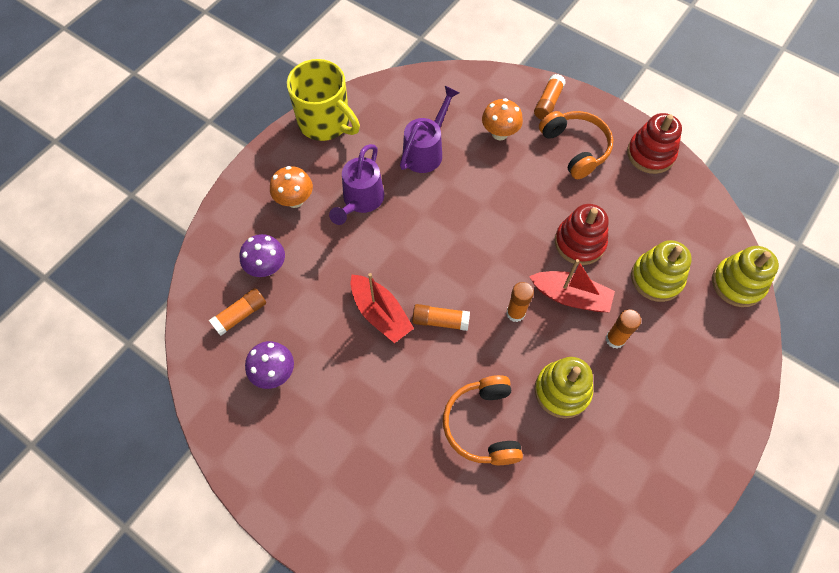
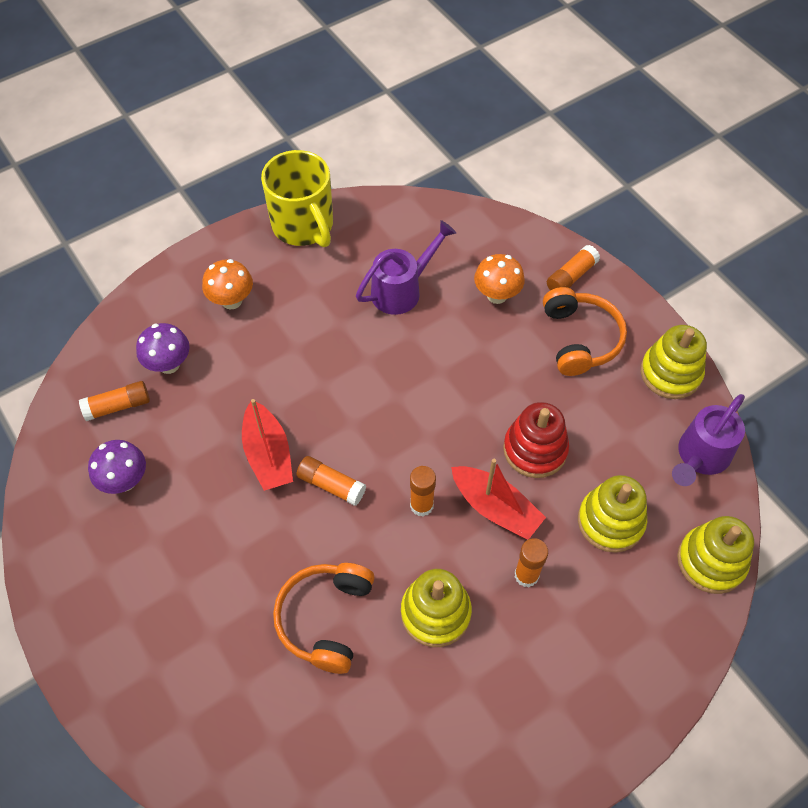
camera: 20 degrees right, 5 degrees down
(361, 201) = (303, 323): purple watering can -> purple watering can (700, 457)
(650, 154) = (670, 373): red stacking toy -> yellow stacking toy

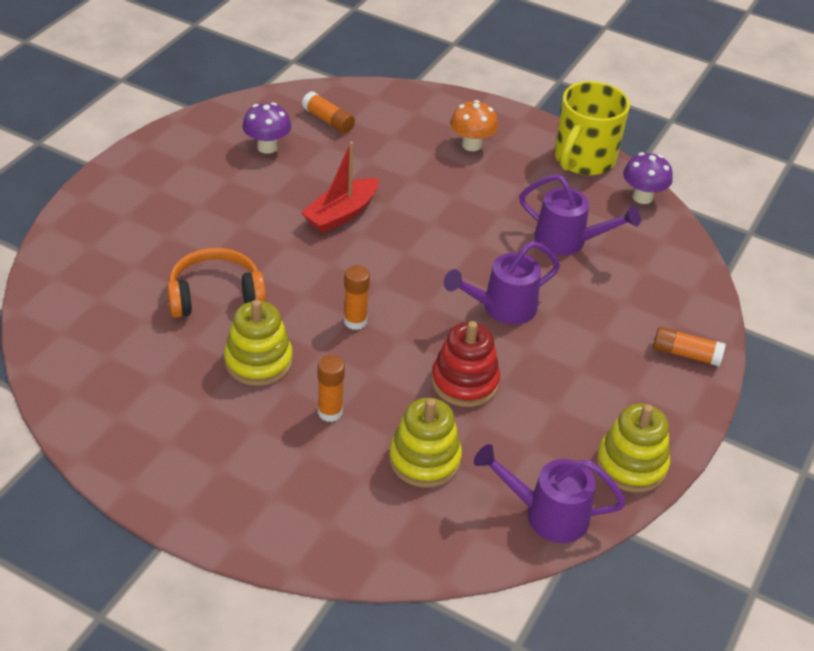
camera: 60 degrees right, 15 degrees down
(169, 364) = (385, 133): purple mushroom -> purple mushroom (642, 197)
(331, 485) = (338, 260): orange glue stick -> none
(460, 379) = (502, 308): none -> purple watering can
(495, 508) = (384, 371): red boat -> none
(497, 295) = (616, 306): orange mushroom -> none
(580, 339) = (616, 381): orange headphones -> none
(711, 561) = (431, 552): yellow stacking toy -> none

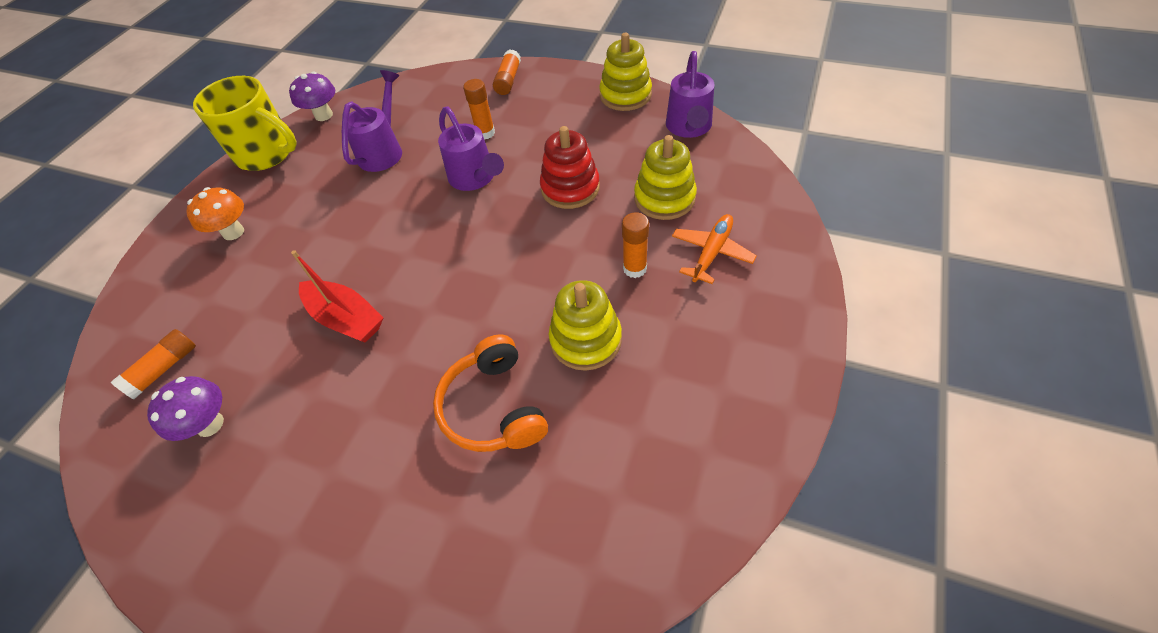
camera: 90 degrees left, 10 degrees up
(329, 479) = (711, 253): none -> orange plane
(355, 321) = (511, 274): orange glue stick -> orange glue stick (485, 133)

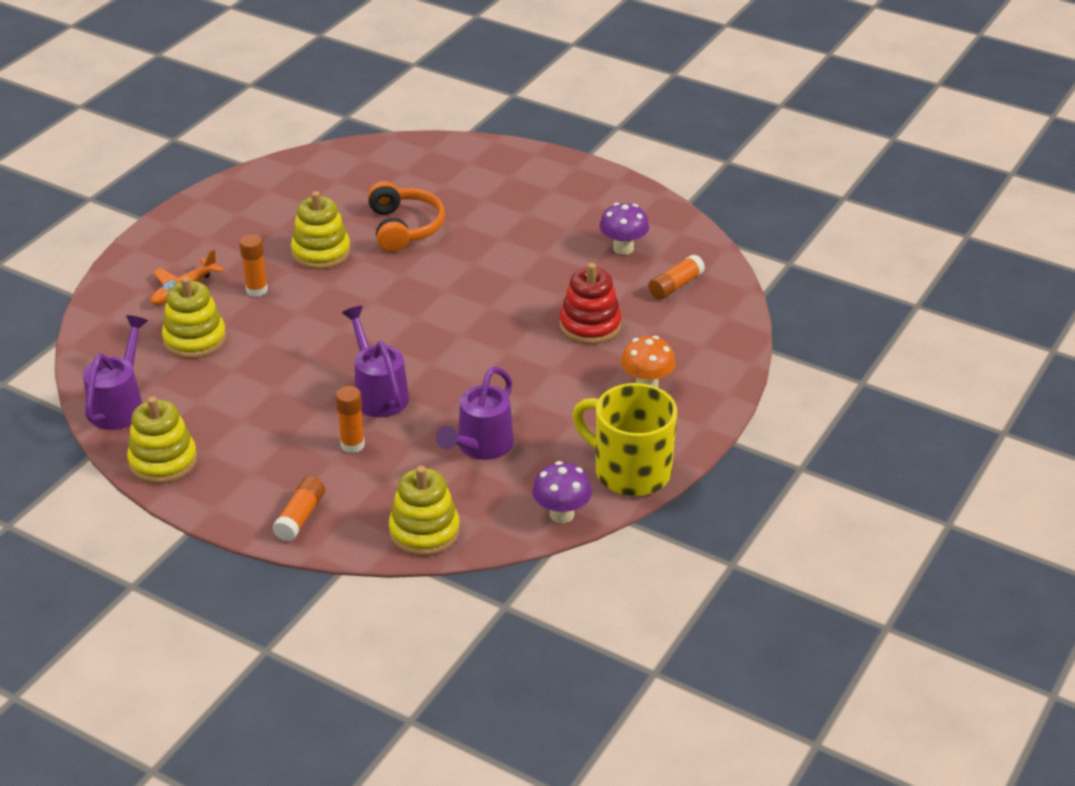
camera: 175 degrees left, 15 degrees down
(346, 319) = (519, 295): red boat -> none
(420, 87) = (424, 532): none -> yellow stacking toy
(570, 188) = (281, 365): red stacking toy -> red stacking toy (590, 325)

